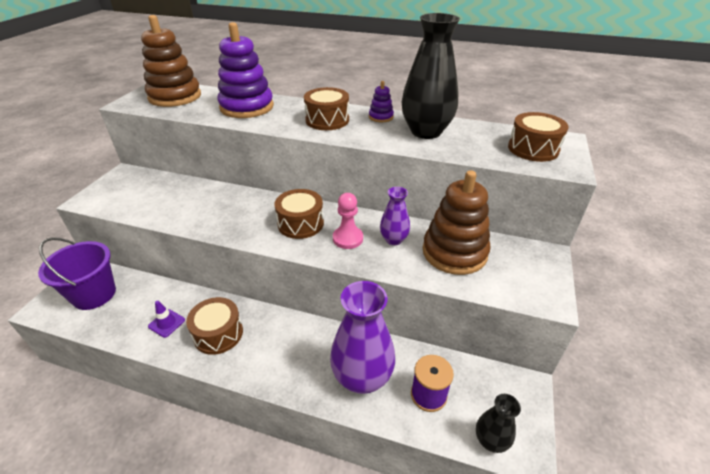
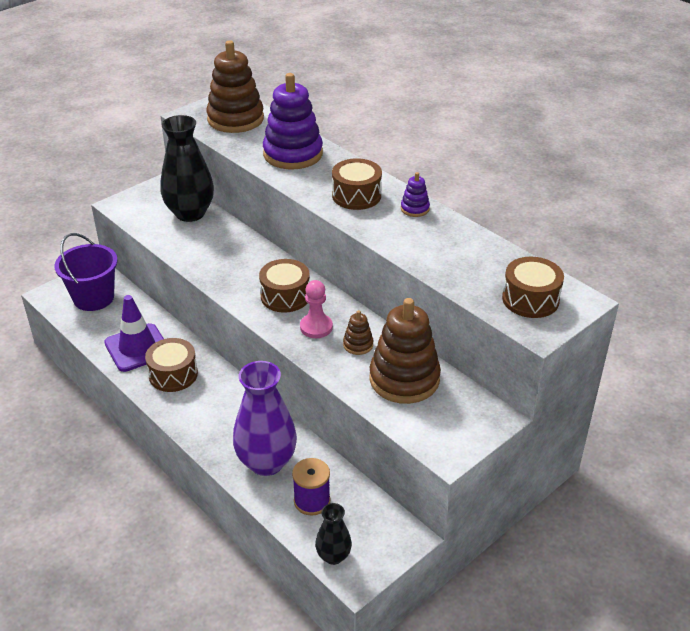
camera: 30 degrees right, 0 degrees up
(166, 323) = (137, 348): purple traffic cone -> purple traffic cone, size x2.02
(393, 239) = (358, 345): purple vase -> brown stacking toy
(426, 132) = (442, 242): black vase -> black vase (190, 213)

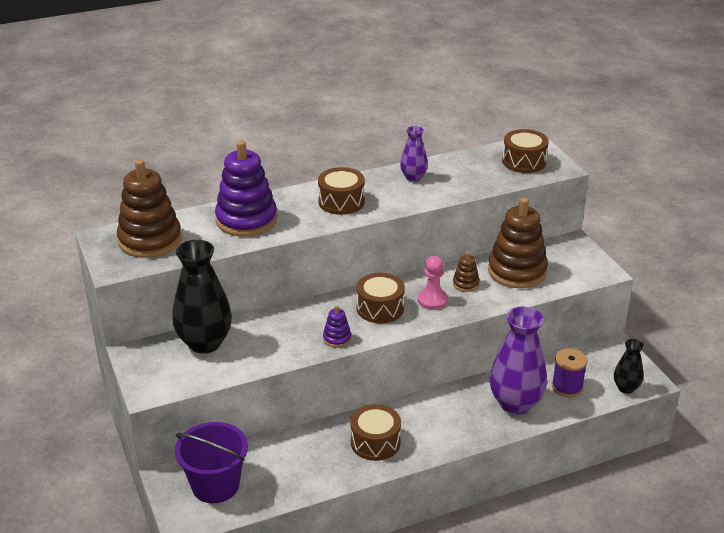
camera: 70 degrees left, 5 degrees down
(137, 348) = (321, 462): purple traffic cone -> none
(415, 209) = (379, 180): purple stacking toy -> purple stacking toy (337, 339)
(435, 228) = (413, 177): none -> purple vase

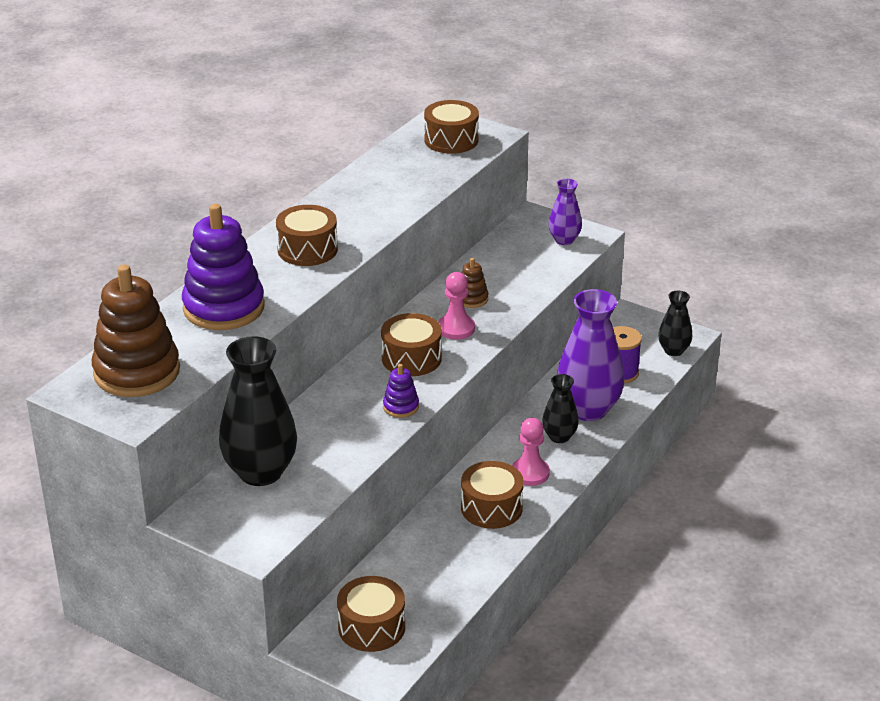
camera: 35 degrees left, 0 degrees up
(215, 485) = (371, 627): purple bucket -> brown drum
(413, 177) = (355, 196): purple vase -> purple vase (564, 240)
(426, 430) = (530, 473): none -> pink pawn
(474, 414) = (559, 437): none -> black vase
(517, 271) = (509, 266): brown stacking toy -> none

